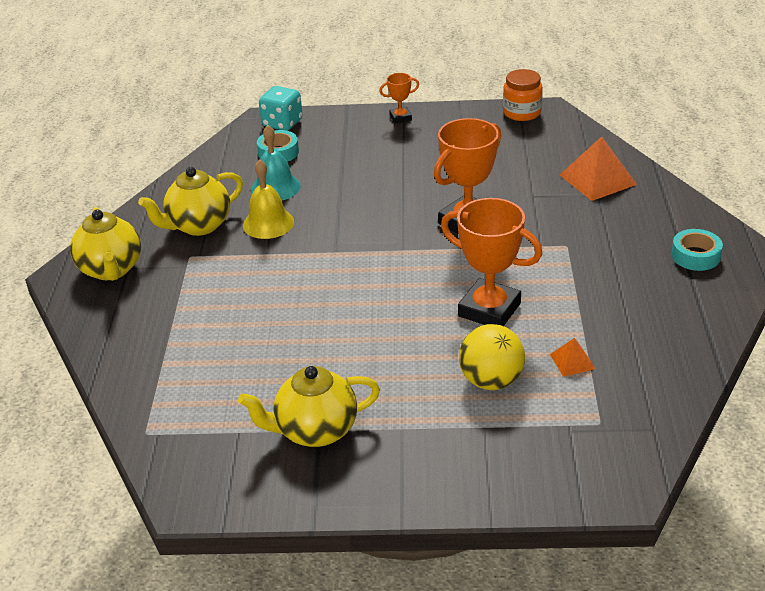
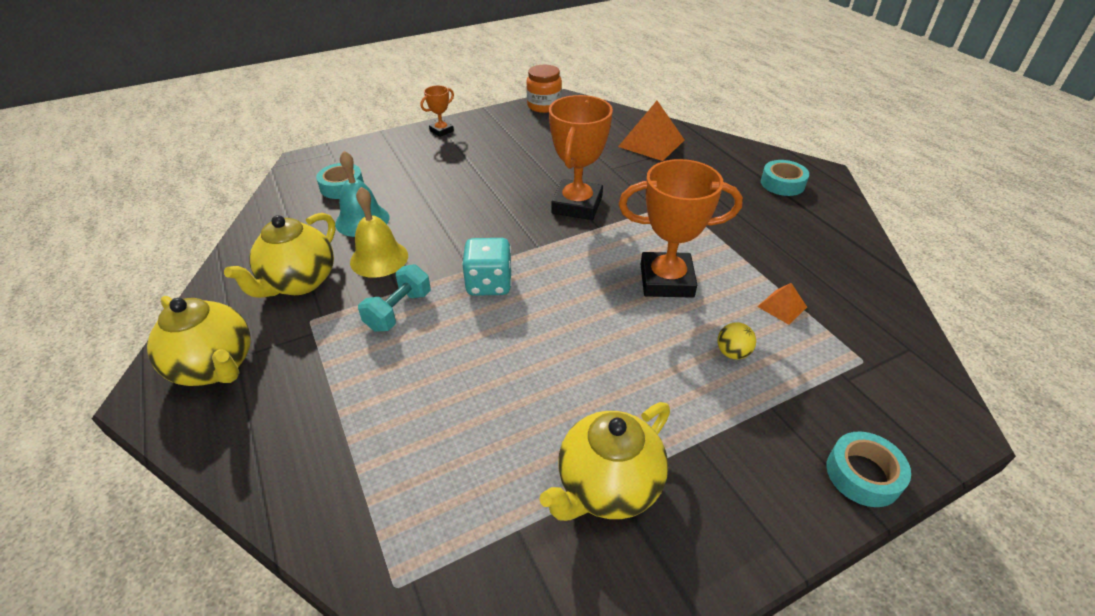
camera: 30 degrees left, 5 degrees up
(256, 269) = (399, 311): none -> turquoise dumbbell
(282, 123) = (328, 159): turquoise dice -> turquoise dice (489, 284)
(491, 381) = (732, 353): yellow ball -> yellow ball, size x0.51
(509, 491) = (863, 474): none -> turquoise tape

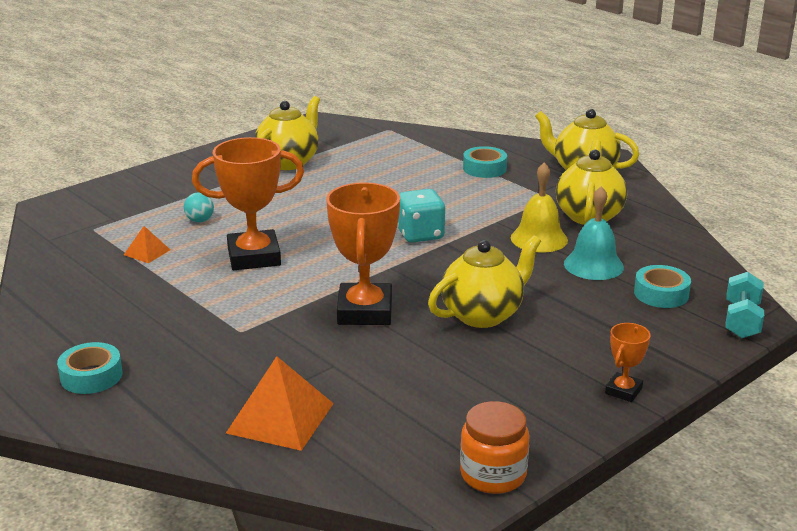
camera: 165 degrees right, 15 degrees down
(399, 311) = (483, 210): turquoise dumbbell -> turquoise dumbbell (741, 321)
(488, 189) = (483, 314): none -> yellow teapot
(732, 353) = (200, 220): yellow ball -> turquoise ball
(863, 474) = (128, 182): turquoise tape -> turquoise tape (484, 168)

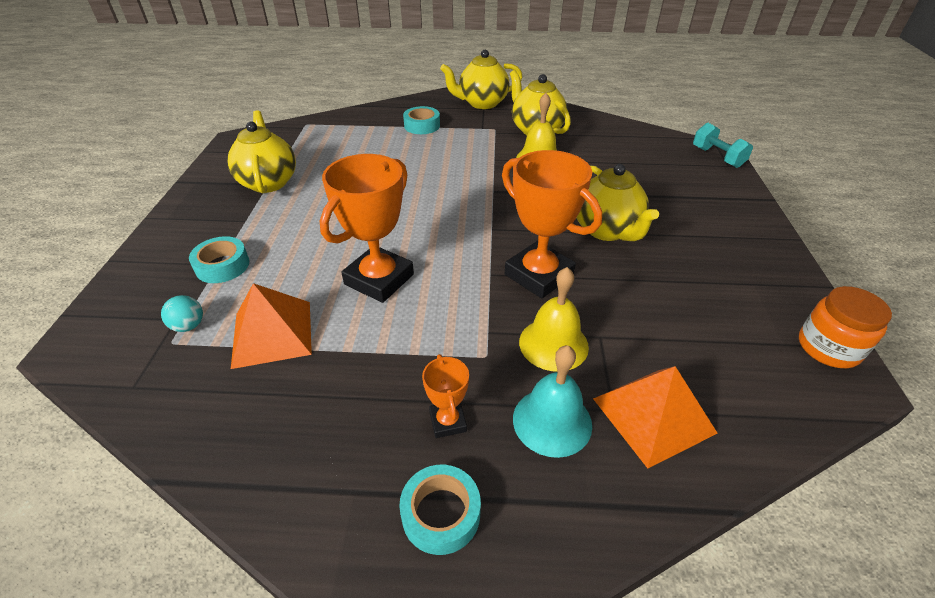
camera: 45 degrees left, 15 degrees up
(147, 252) = (272, 333): orange pyramid -> orange pyramid, size x1.94
(200, 220) = (274, 272): turquoise ball -> turquoise ball (189, 326)
(294, 350) = (553, 344): none -> yellow bell
(420, 234) = (466, 193): turquoise dice -> none
(483, 314) = (607, 230): yellow teapot -> yellow teapot turned 150 degrees clockwise
(593, 265) = (596, 161): turquoise bell -> turquoise bell (552, 421)
(623, 391) = (760, 235): orange trophy -> orange trophy (447, 421)
(661, 294) = (658, 161): turquoise tape -> turquoise tape (222, 266)

